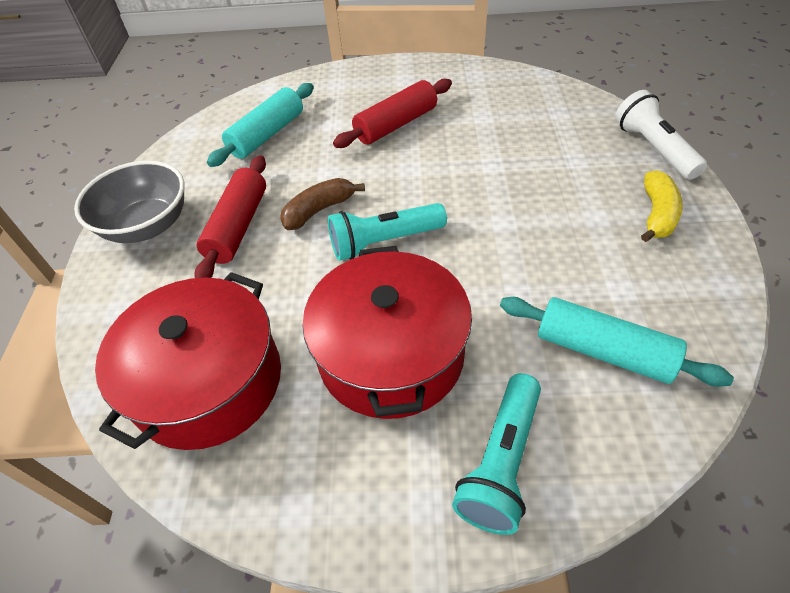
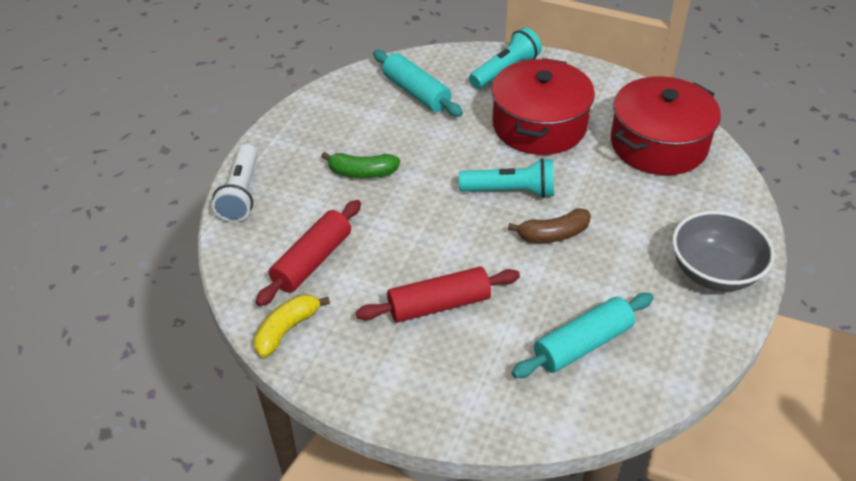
camera: 160 degrees left, 5 degrees down
(238, 226) = (628, 243): red rolling pin -> red rolling pin (312, 261)
(560, 208) = (362, 173): none -> green banana
(657, 214) = (302, 146): yellow banana -> yellow banana (287, 329)

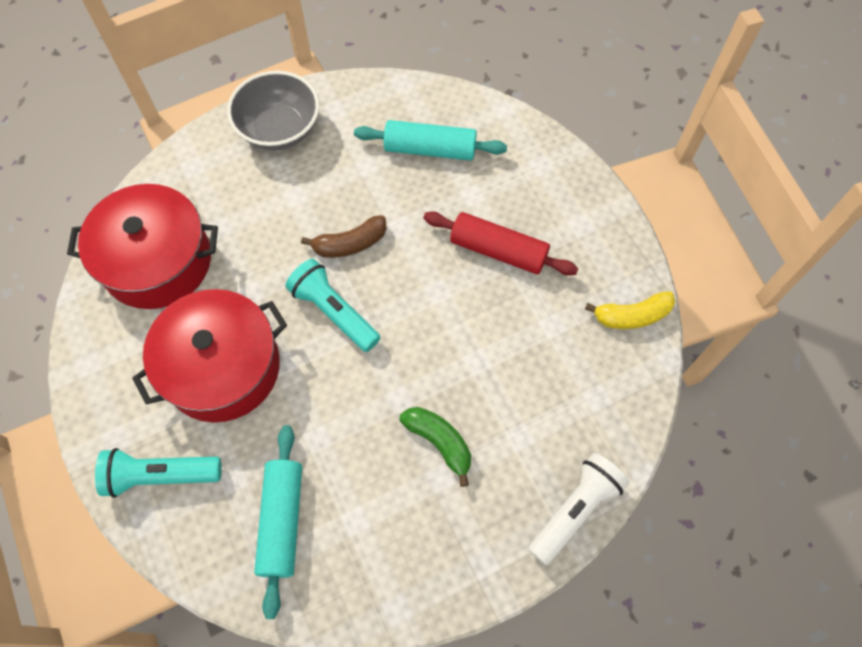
camera: 140 degrees left, 20 degrees up
(312, 261) = (564, 369): red rolling pin -> none
(553, 234) = (350, 244): brown banana -> brown banana turned 135 degrees clockwise

